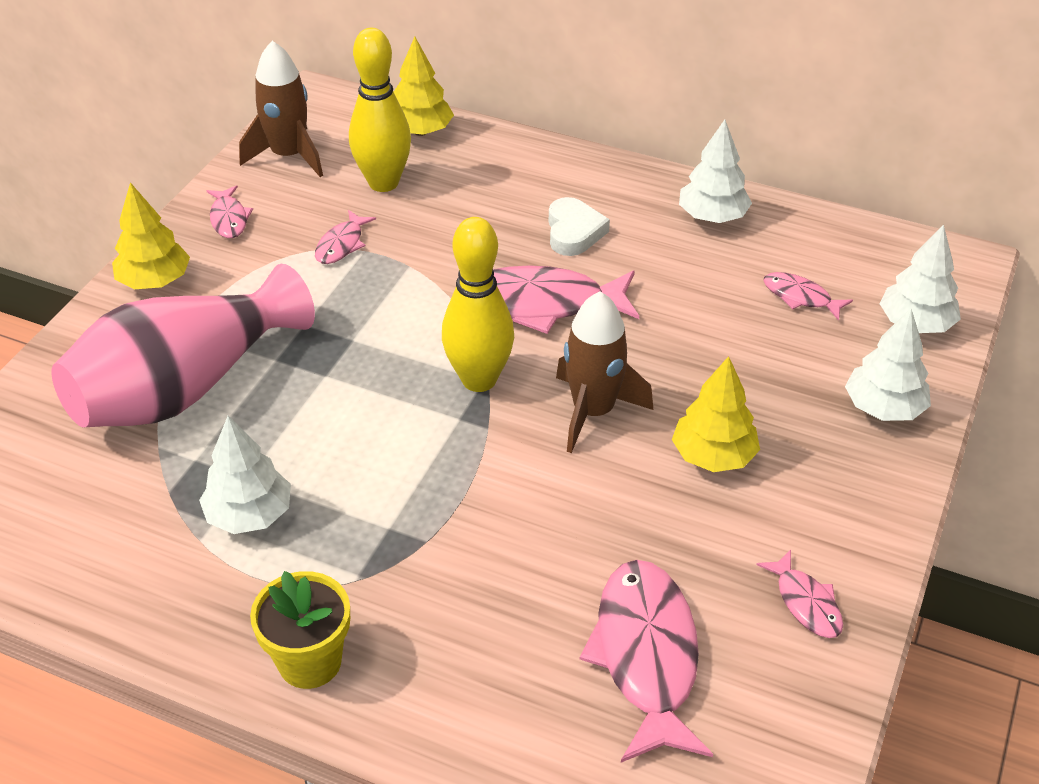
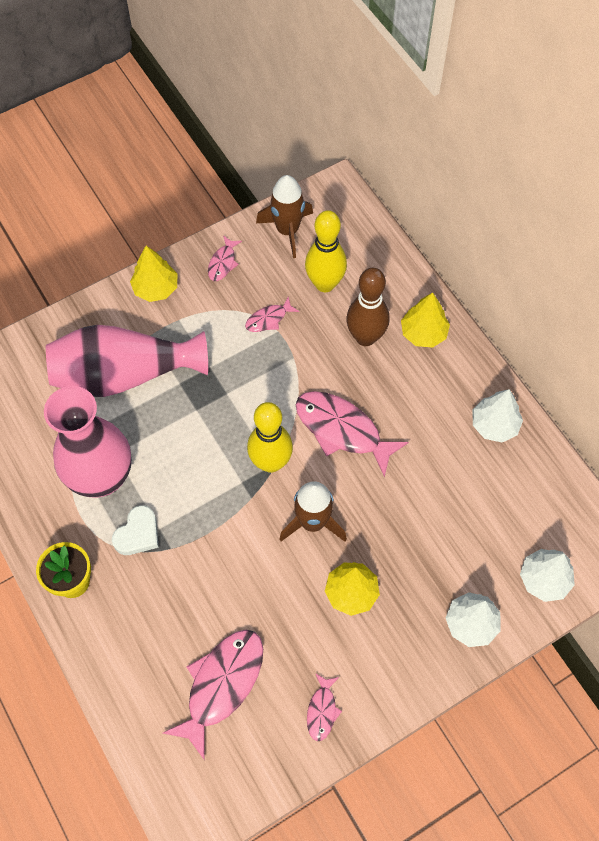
camera: 35 degrees right, 20 degrees up
(249, 515) = (101, 477): white tree -> pink vase
(420, 131) = (376, 253): yellow tree -> yellow tree (423, 333)
(482, 208) = (365, 337): none -> brown bowling pin
(574, 232) = (403, 387): white heart -> white heart (138, 534)
(800, 297) = (493, 517): pink fish -> none

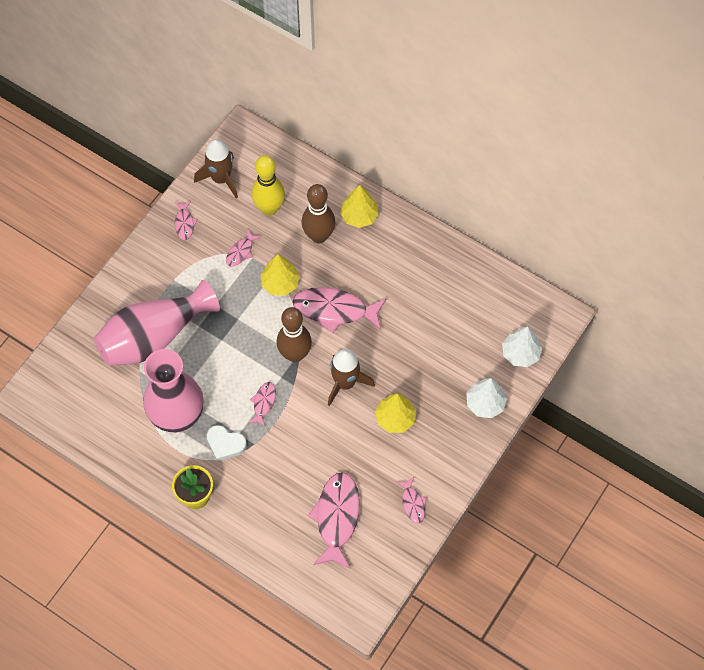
camera: 25 degrees left, 0 degrees up
(138, 534) = (225, 444): white heart -> white heart turned 105 degrees clockwise
(156, 288) = (143, 263): yellow tree -> yellow tree (280, 283)
(206, 504) = (263, 402): none -> pink fish
(270, 462) = (295, 354): yellow bowling pin -> brown bowling pin
(494, 425) = (440, 261): white tree -> none

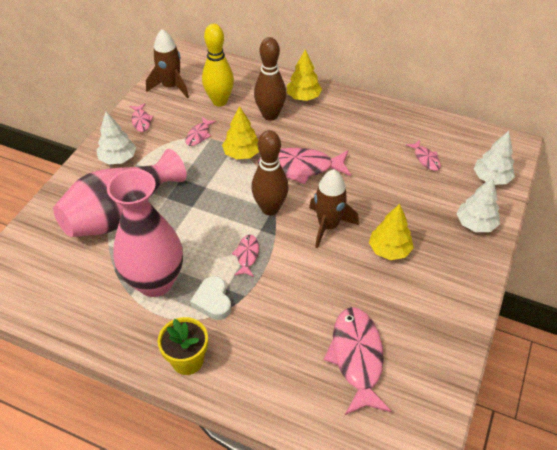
camera: 10 degrees left, 15 degrees down
(157, 270) = (118, 159): none -> white tree
(225, 444) = (213, 301): white heart -> white heart turned 60 degrees clockwise
(413, 503) = (437, 329): pink fish -> pink fish (426, 159)

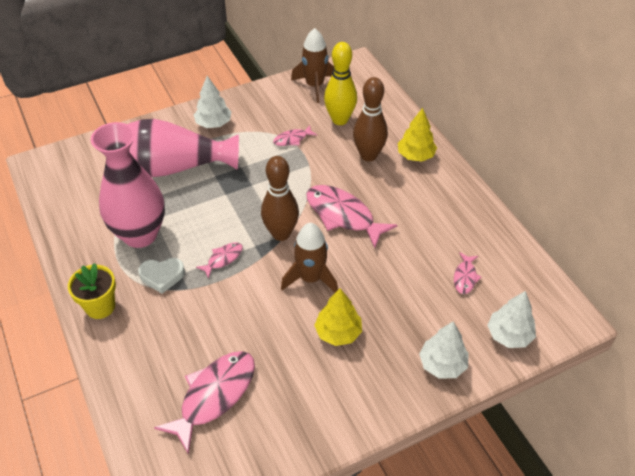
camera: 40 degrees right, 0 degrees up
(141, 121) = (261, 102): pink fish -> none
(213, 301) = (162, 276): white heart -> white heart turned 120 degrees counterclockwise
(242, 154) = (309, 175): yellow tree -> none

